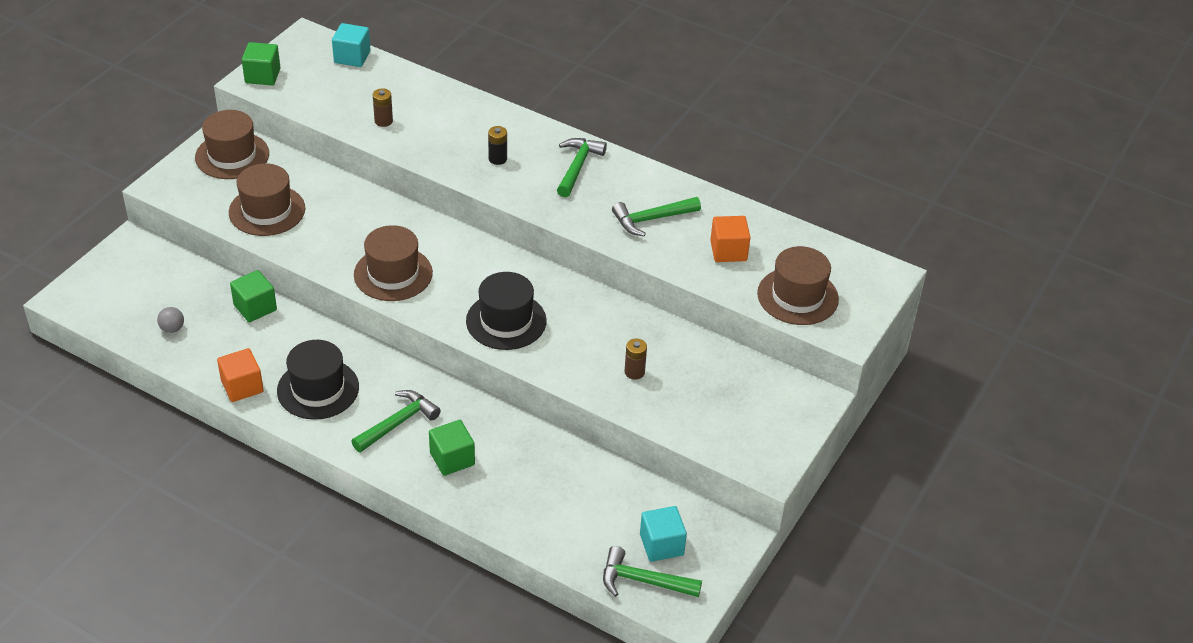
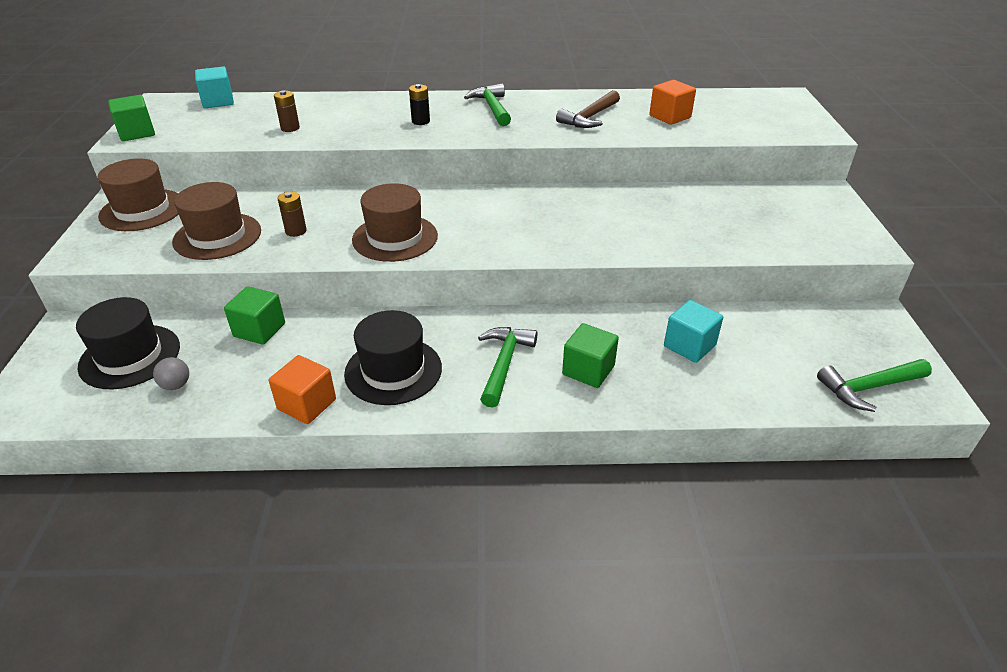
camera: 30 degrees left, 5 degrees down
(506, 321) = (536, 233): black hat -> black hat (130, 356)
(634, 372) = (683, 226): brown battery -> brown battery (296, 231)
(651, 219) = (589, 118): green hammer -> brown hammer
(661, 545) = (841, 352): turquoise cube -> turquoise cube (689, 346)
(797, 296) = (754, 124): brown hat -> none

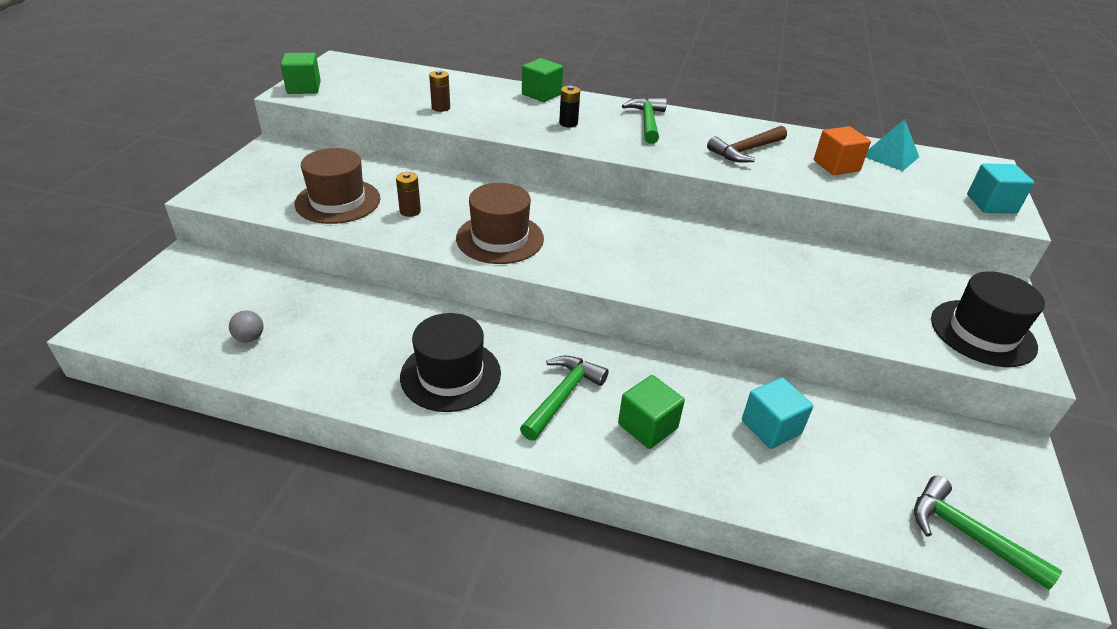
camera: 15 degrees right, 0 degrees up
(130, 356) = (224, 299): black hat -> black hat (982, 333)
(142, 210) = (285, 162): brown hat -> none
(218, 101) = (389, 69): turquoise cube -> turquoise cube (991, 204)
(259, 330) = (346, 301): green cube -> green cube (541, 94)
(307, 404) = (355, 388): orange cube -> none
(709, 101) = (890, 156): none -> turquoise pyramid
(868, 388) = (967, 534): green hammer -> green hammer turned 45 degrees clockwise

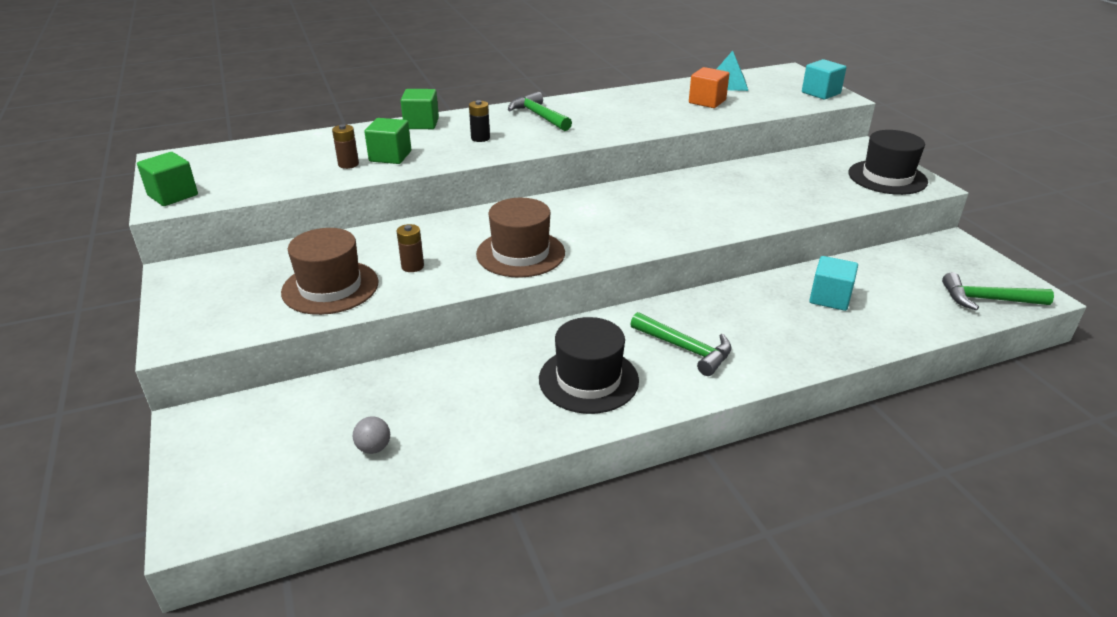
camera: 35 degrees left, 5 degrees down
(563, 396) = (686, 349): green hammer -> green hammer turned 135 degrees clockwise
(647, 426) = (763, 337): green cube -> green cube (390, 156)
(745, 151) = (638, 112): brown hammer -> none

